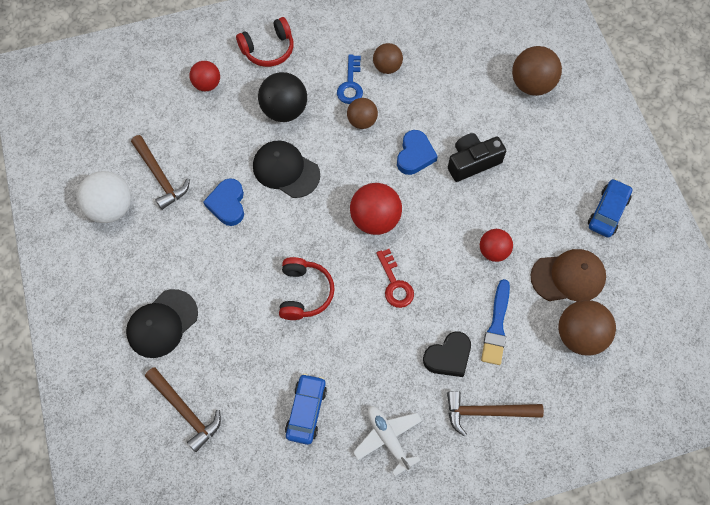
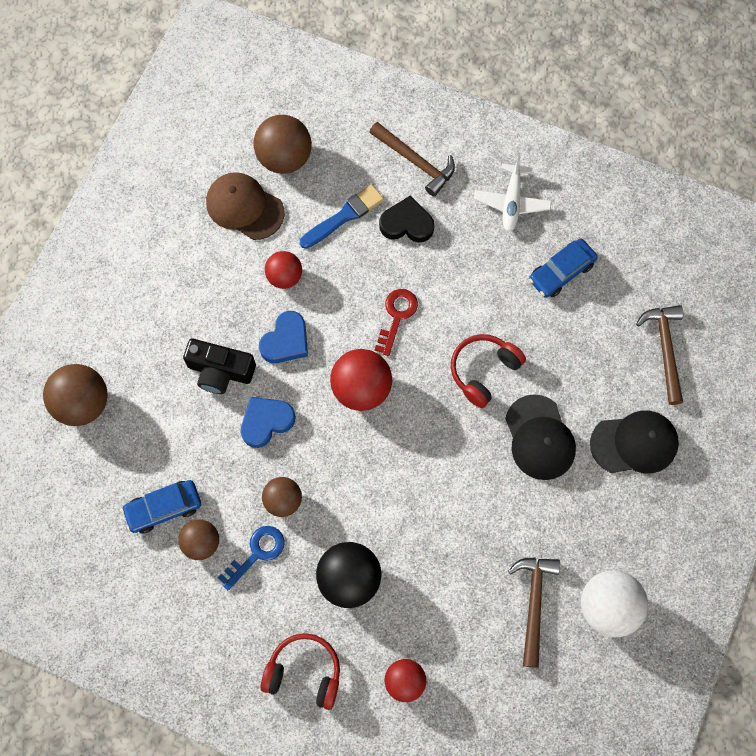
camera: 140 degrees left, 5 degrees up
(227, 204) = (488, 517): blue heart -> blue heart (286, 341)
(286, 170) = (403, 507): black cap -> black cap (539, 438)
(608, 212) = (152, 231): blue car -> blue car (164, 508)

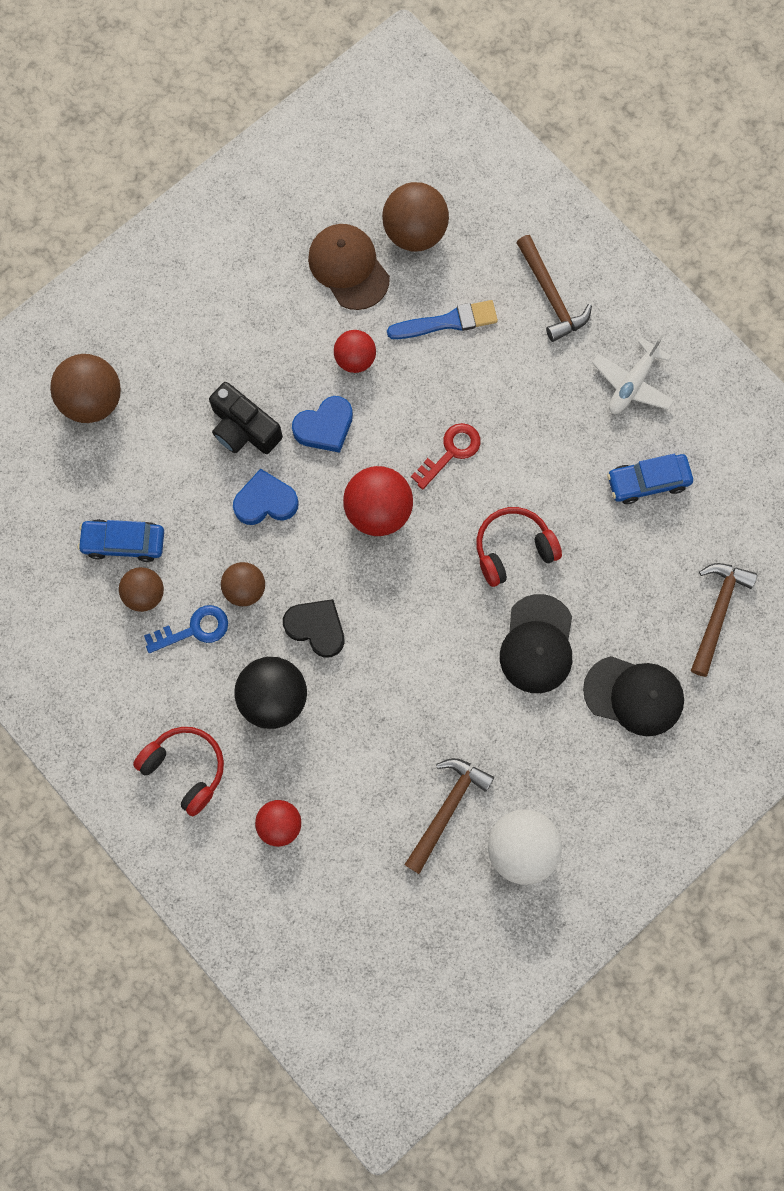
camera: 25 degrees right, 5 degrees up
(407, 224) = (509, 358): black heart -> black heart (316, 628)

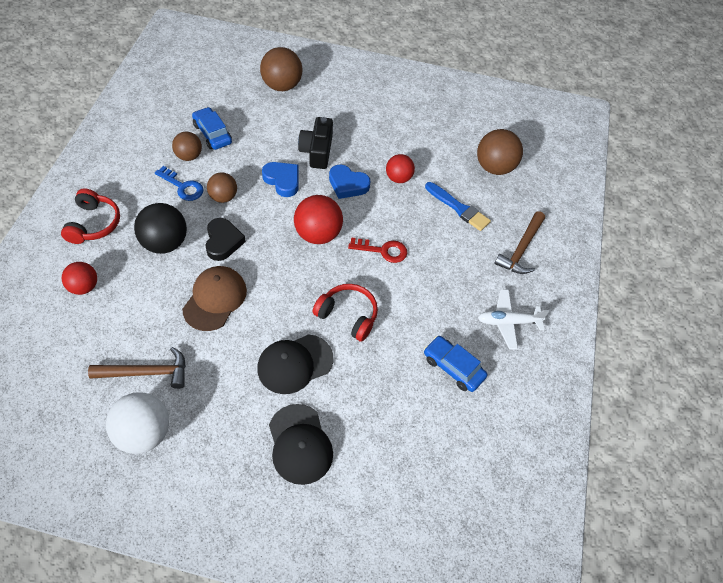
camera: 50 degrees right, 20 degrees down
(348, 268) = (447, 149): brown cap -> brown cap (215, 299)
(717, 612) = (398, 465): brown hammer -> none

